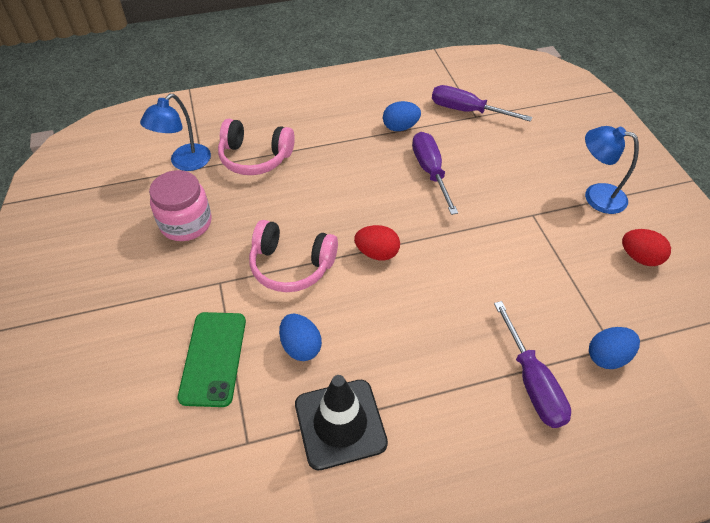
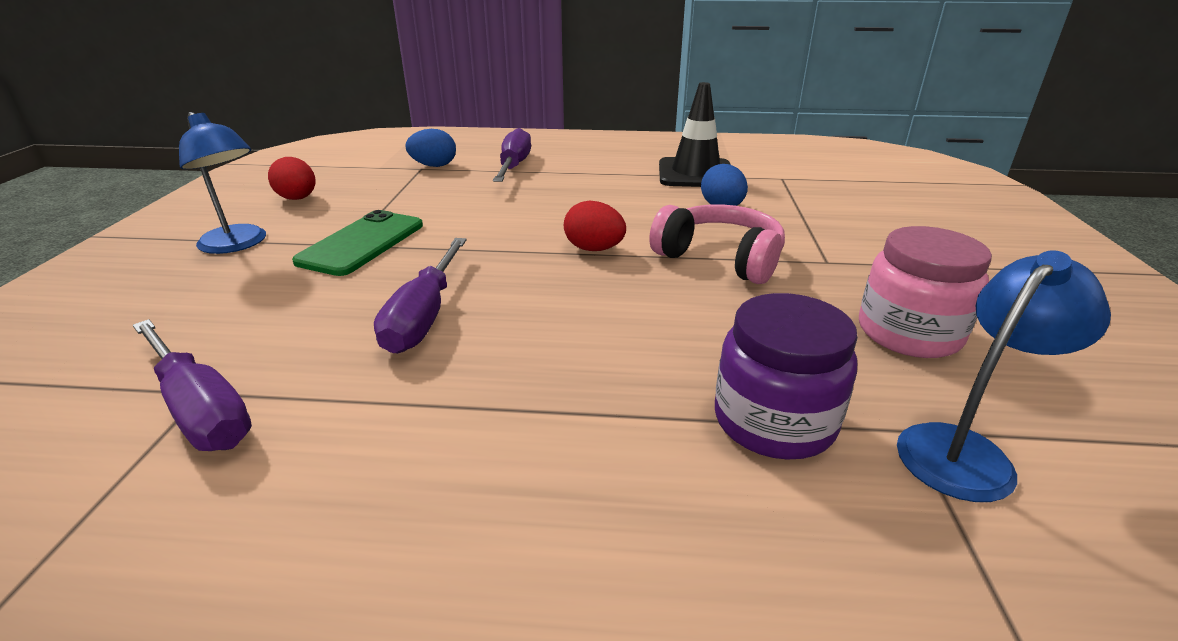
camera: 160 degrees left, 20 degrees down
(213, 358) = (823, 215): green phone -> green phone (362, 243)
(255, 157) = (774, 421): pink headphones -> purple jar
(400, 127) = (391, 409): blue egg -> none

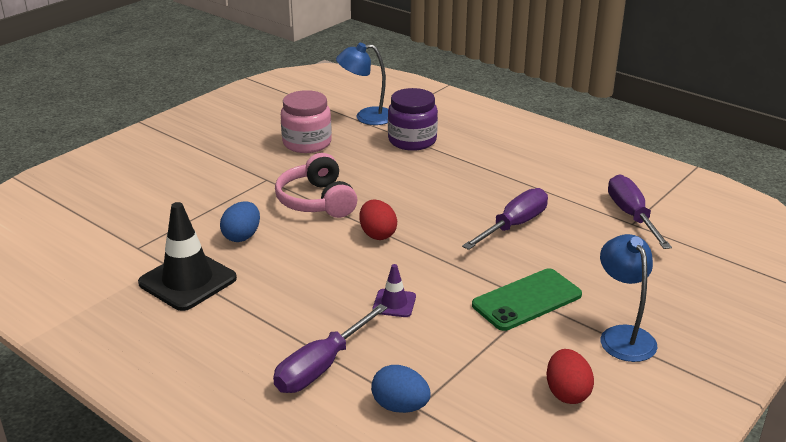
camera: 145 degrees left, 0 degrees up
(501, 206) = (394, 303): none -> purple traffic cone

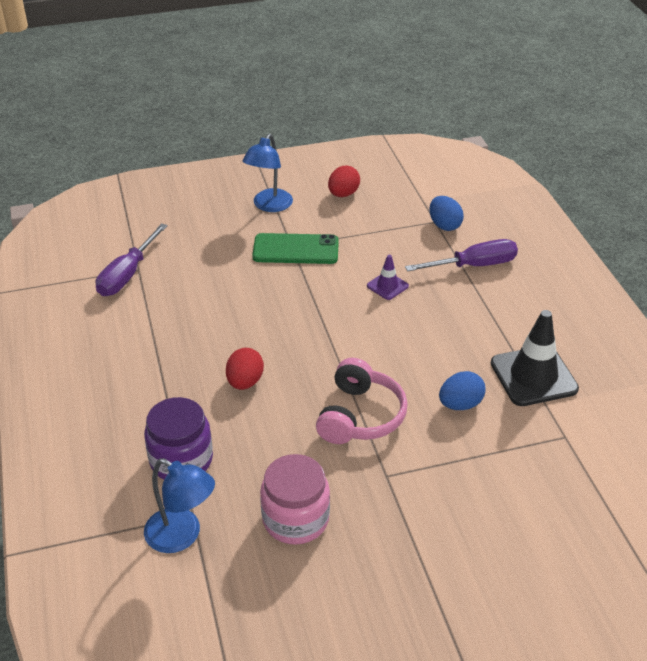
camera: 145 degrees left, 10 degrees up
(377, 234) = (341, 351): red egg -> red egg (245, 382)
(514, 225) = (225, 308): purple screwdriver -> none

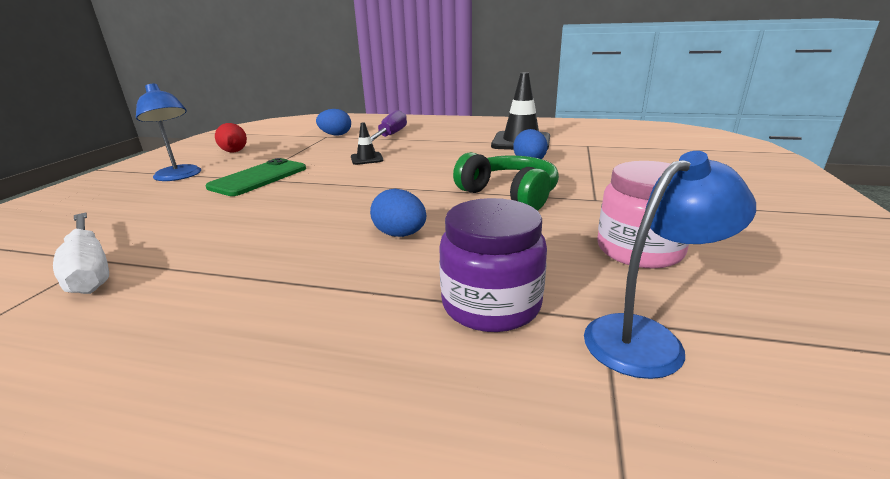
camera: 60 degrees left, 15 degrees down
(127, 274) = (89, 269): purple screwdriver -> white screwdriver
(245, 382) = (400, 234): red egg -> blue egg
(360, 416) = (509, 195): pink headphones -> green headphones
(387, 286) = (366, 159): purple traffic cone -> black traffic cone

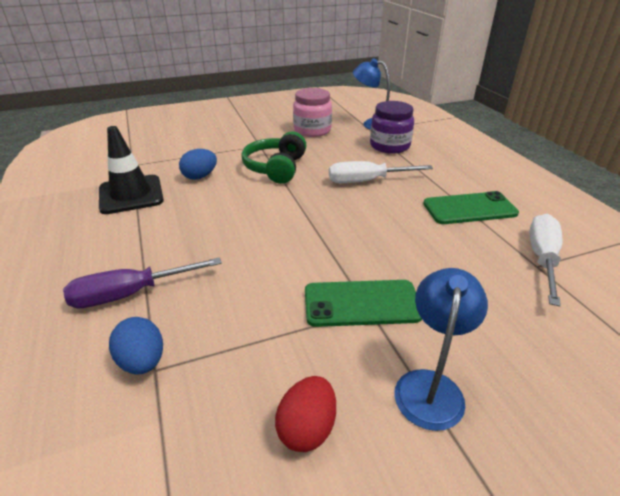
camera: 125 degrees left, 10 degrees up
(222, 276) = (469, 209): none -> green phone
(366, 159) = (244, 262): black traffic cone -> none
(400, 234) = (367, 181): blue egg -> white screwdriver

